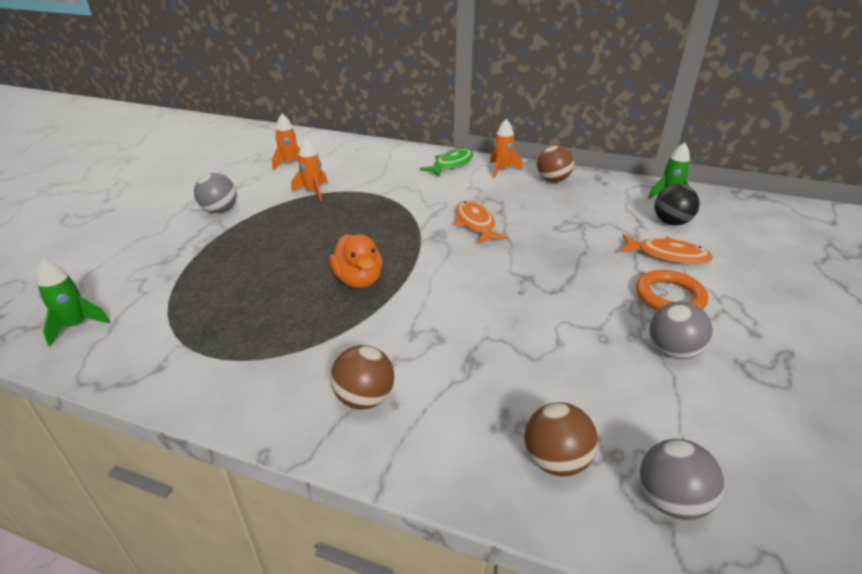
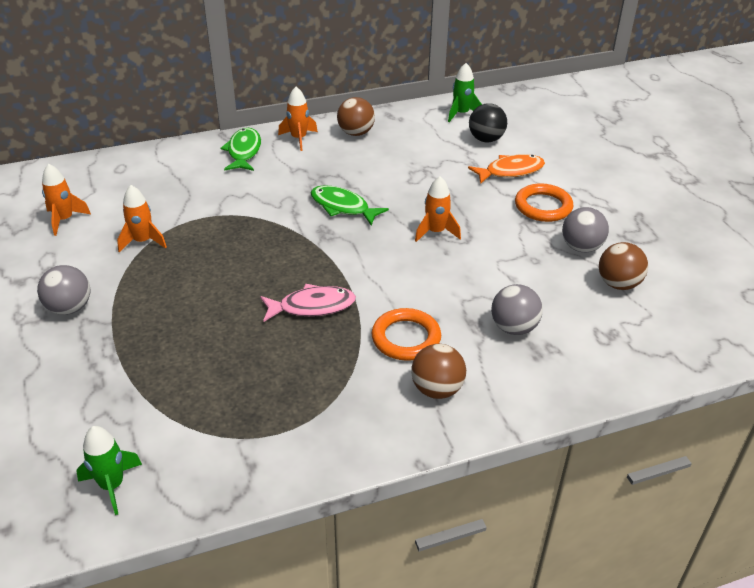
camera: 40 degrees left, 5 degrees up
(358, 280) = (312, 306): orange duck -> pink fish
(396, 341) = (406, 338): none -> orange ring
(475, 224) = (342, 207): orange fish -> green fish
(531, 272) = (436, 232): none -> orange rocket
(556, 460) = (588, 355): brown ball -> brown ball (618, 284)
(670, 500) = (661, 340): grey ball -> grey ball (513, 328)

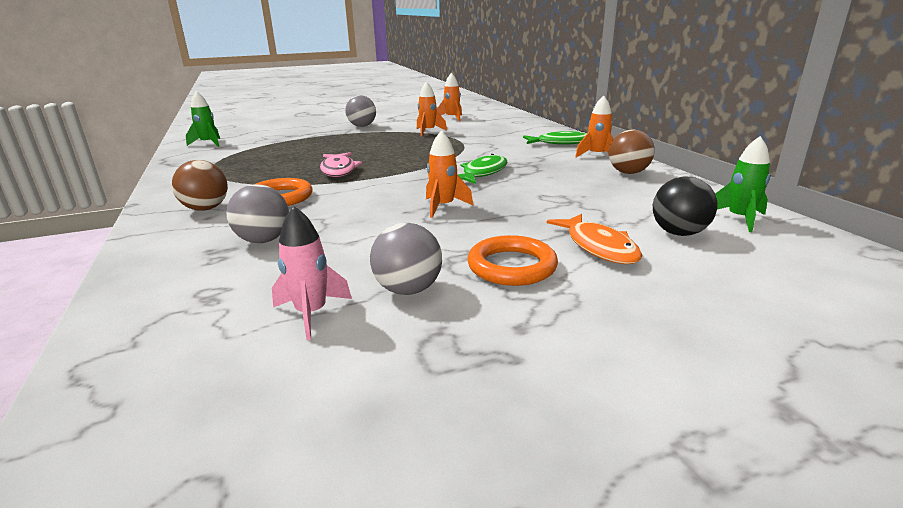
camera: 90 degrees right, 15 degrees down
(618, 284) = (311, 313): brown ball -> pink rocket

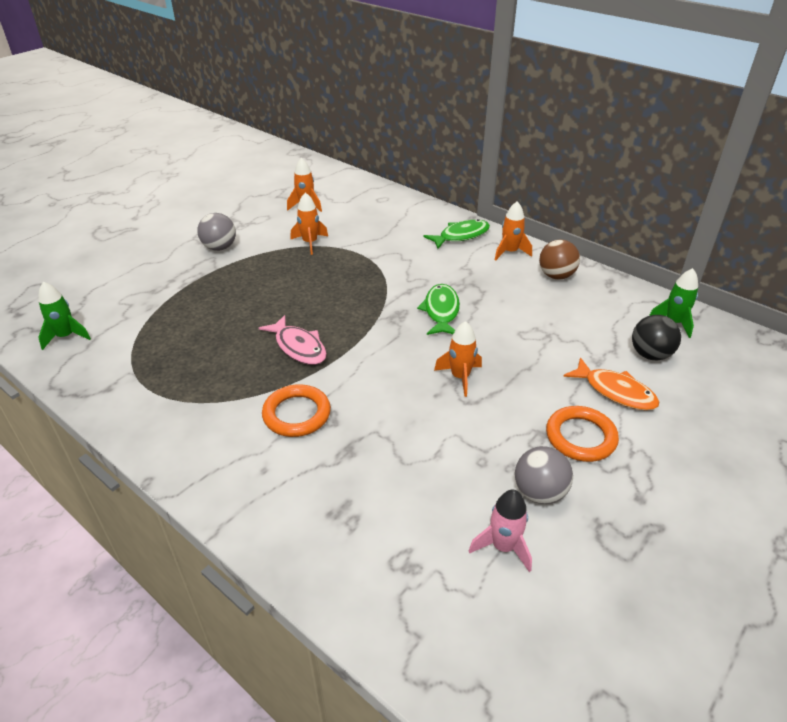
camera: 30 degrees left, 15 degrees up
(206, 208) = (243, 458): brown ball -> none
(263, 240) = (362, 481): grey ball -> none

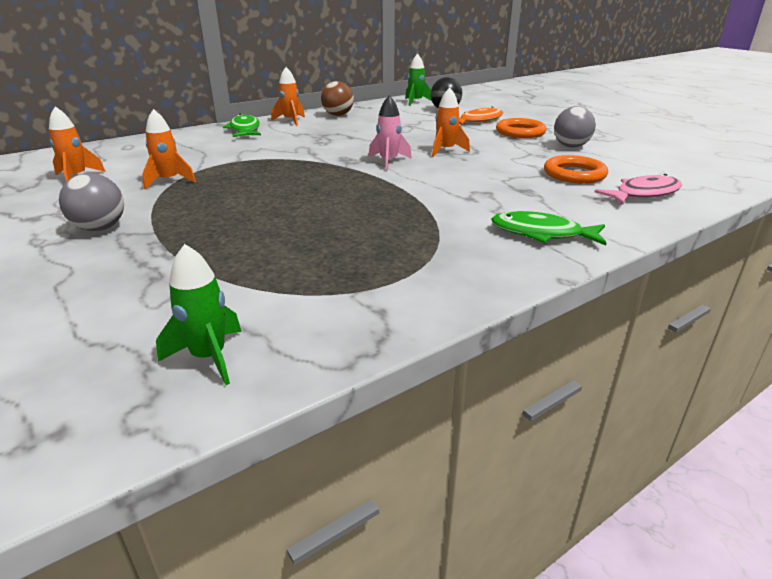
camera: 75 degrees left, 10 degrees down
(296, 414) = (472, 205): orange ring -> orange ring (574, 174)
(298, 347) = (367, 198): pink fish -> pink fish (643, 194)
(441, 311) = (354, 146): green fish -> green fish (541, 234)
(503, 546) = (620, 159): pink rocket -> pink rocket (389, 161)

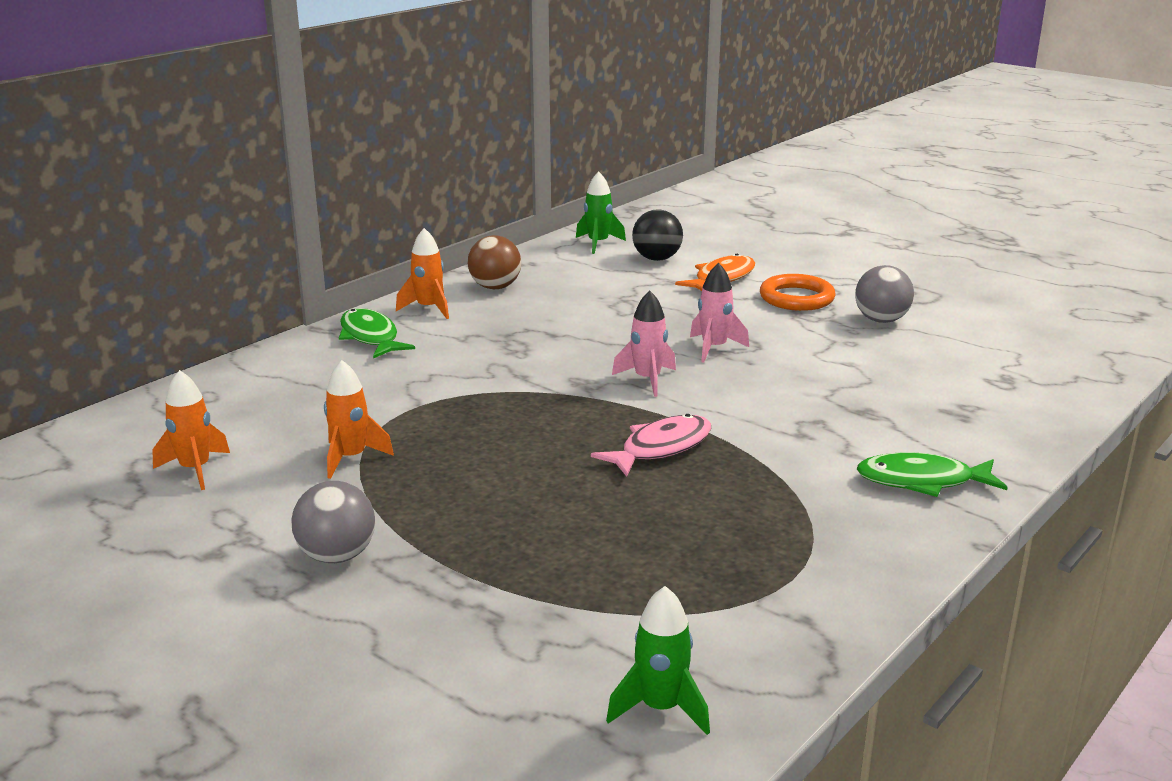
camera: 15 degrees left, 5 degrees down
(446, 150) = (714, 348): orange rocket -> pink rocket
(574, 174) = (911, 374): orange ring -> none
(643, 194) = (1012, 399): pink fish -> pink fish (661, 448)

